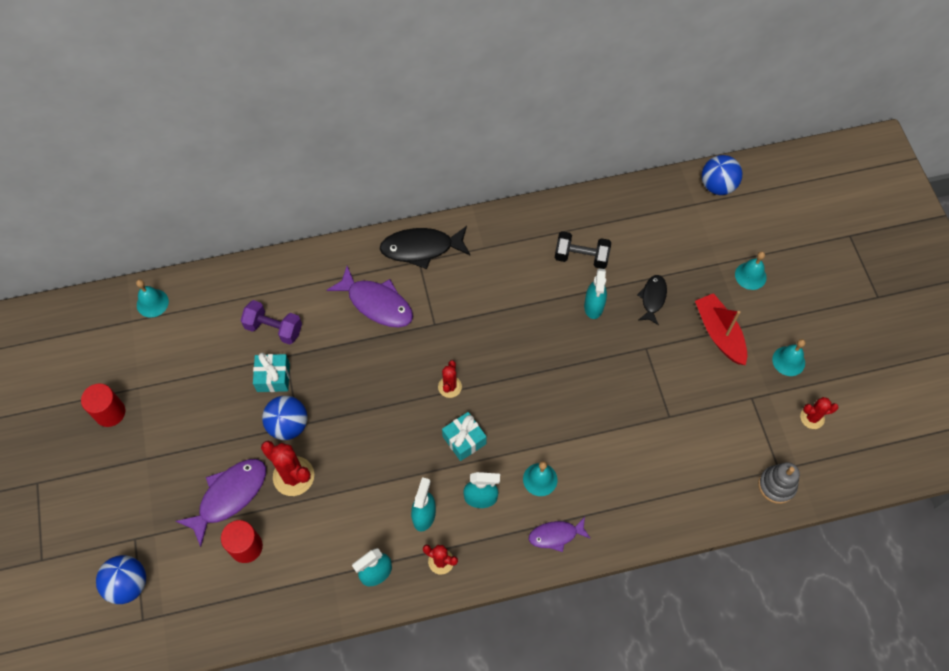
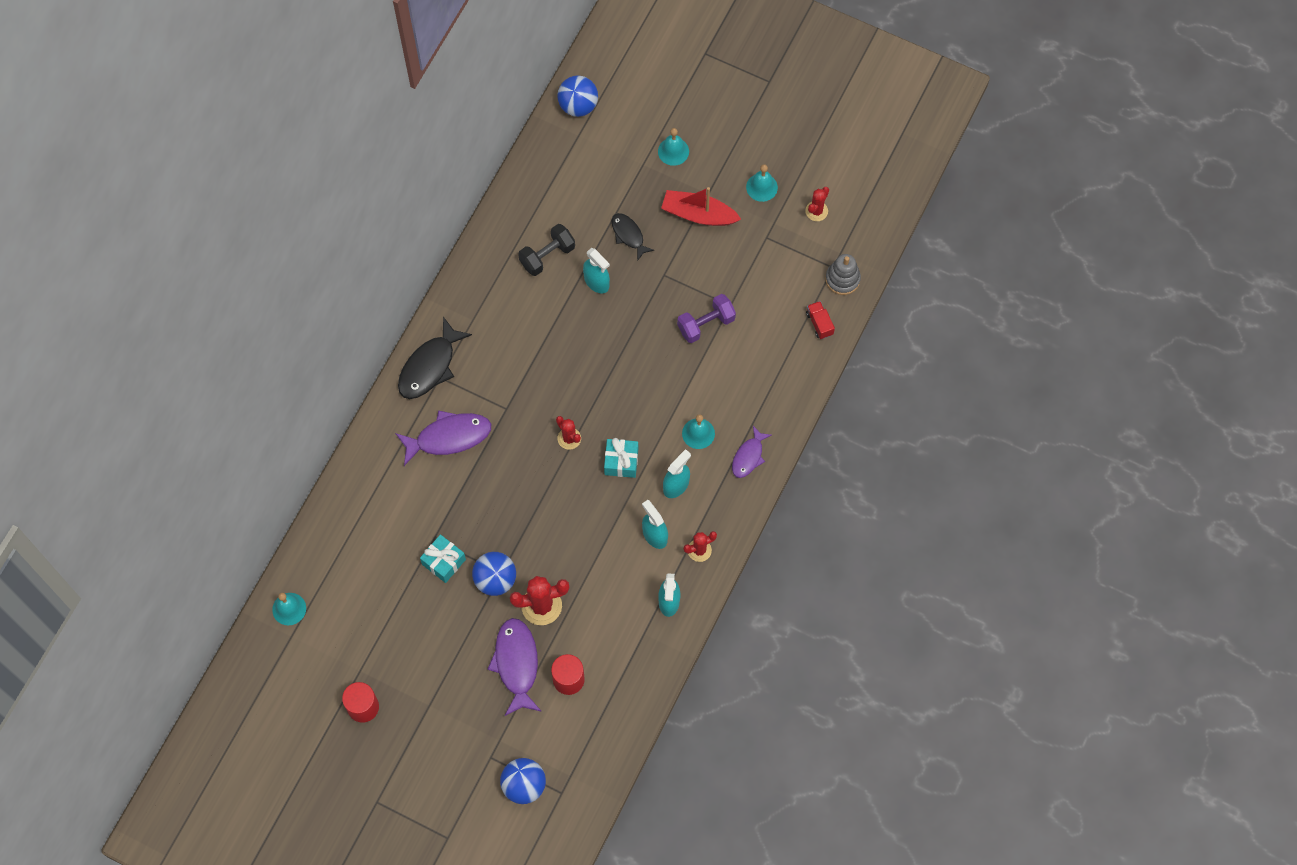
camera: 50 degrees left, 5 degrees up
(274, 328) = (400, 531): purple dumbbell -> purple dumbbell (706, 324)
(721, 498) = (819, 323): none -> red truck

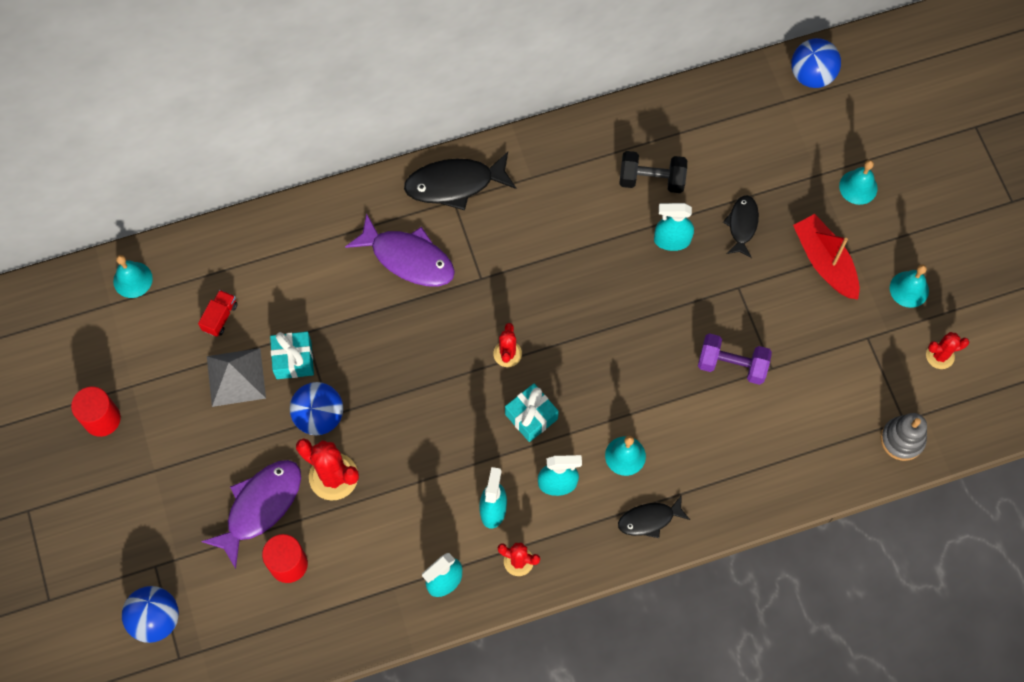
camera: 45 degrees right, 0 degrees up
(419, 605) = (236, 377): none -> grey pyramid
(596, 282) = (671, 240): turquoise spray bottle -> turquoise spray bottle turned 90 degrees clockwise
(748, 456) = (649, 519): purple fish -> black fish
(819, 323) = (838, 460): red truck -> red truck (220, 317)

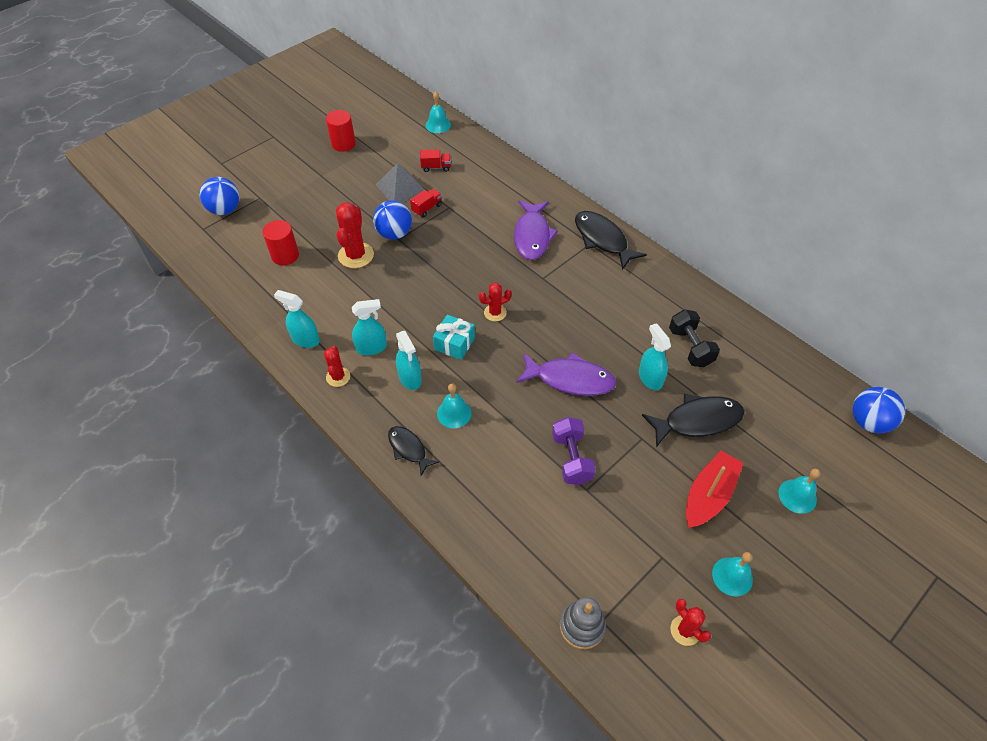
camera: 65 degrees right, 15 degrees down
(260, 506) = (319, 229): purple fish -> purple fish (570, 379)
(293, 360) = (427, 208): turquoise gift -> red truck
(742, 225) = (697, 421): black fish -> black fish, size x1.66

